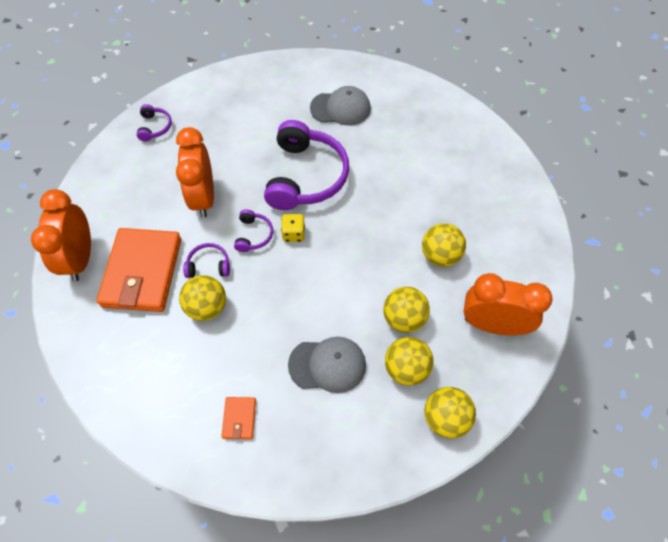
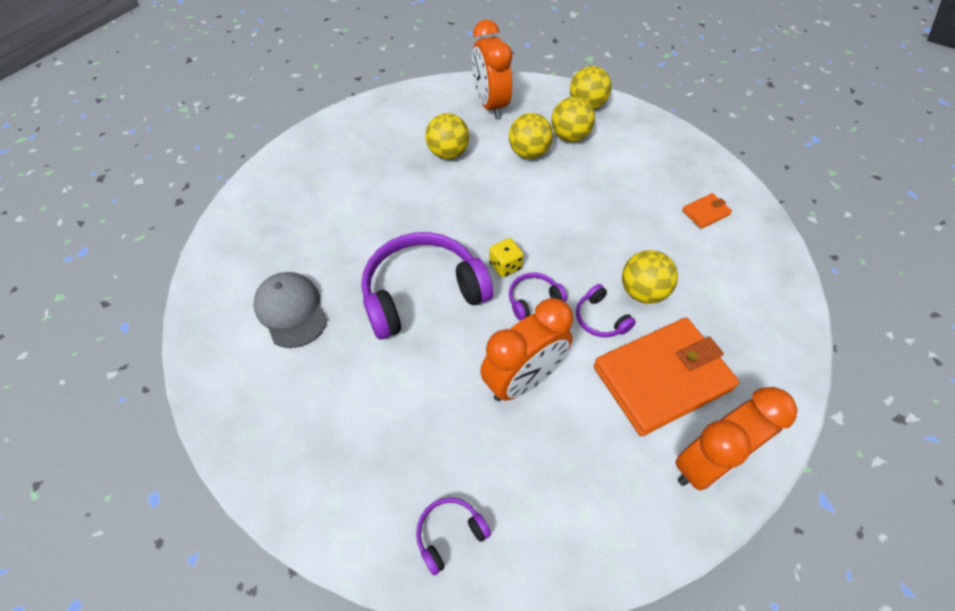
camera: 120 degrees left, 5 degrees down
(327, 365) = (610, 181): grey cap -> none

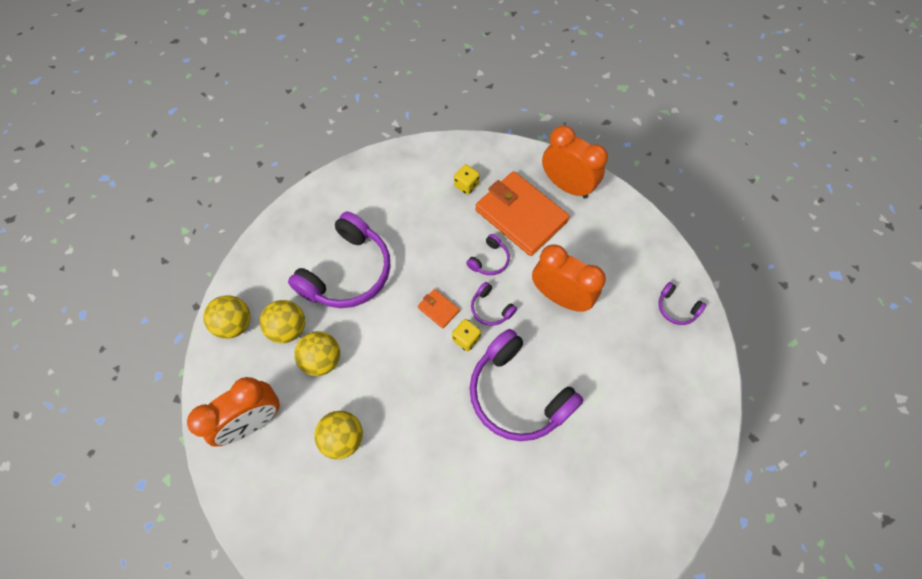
camera: 110 degrees left, 10 degrees up
(291, 311) = (579, 497): grey cap -> none
(620, 188) = (348, 272): none -> purple headphones
(642, 292) = (455, 238): yellow ball -> none
(705, 213) = (359, 207): orange wallet -> orange wallet (438, 309)
(725, 328) = (466, 185): none -> yellow dice

